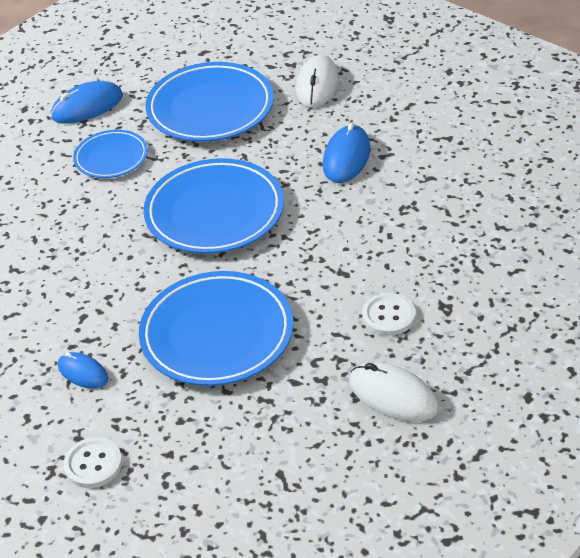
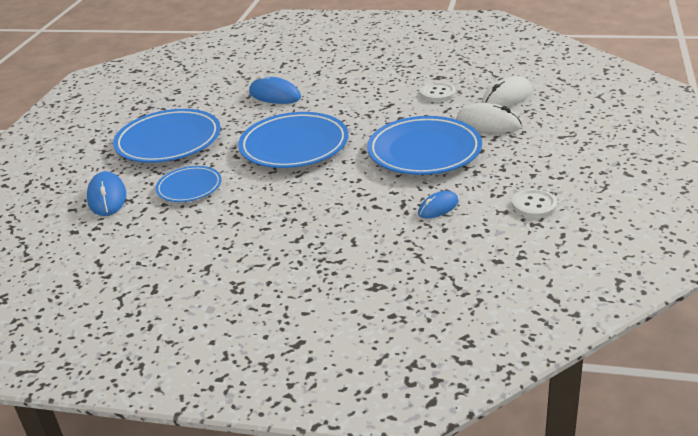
camera: 75 degrees left, 10 degrees down
(317, 85) = (184, 99): white mouse -> white mouse (488, 123)

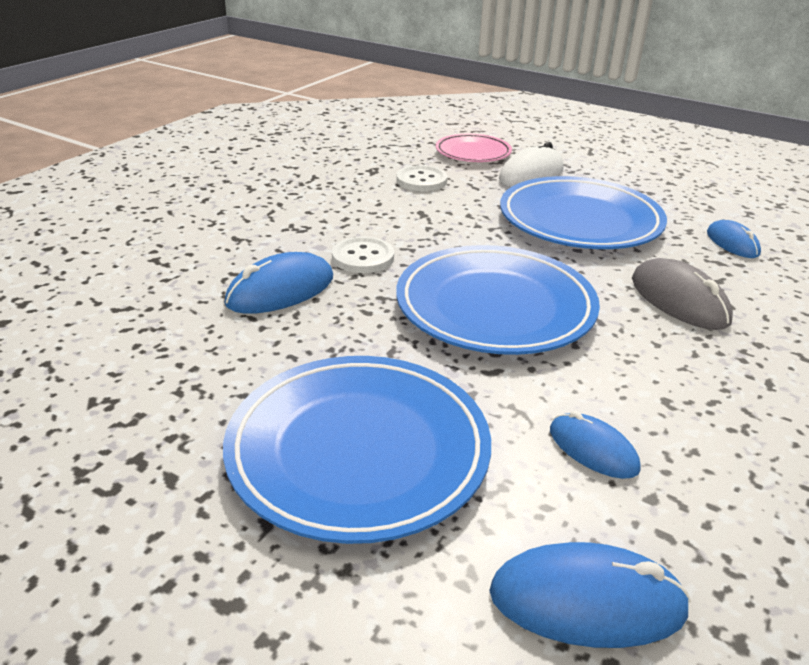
camera: 75 degrees left, 0 degrees up
(189, 187) = (593, 449): blue plate -> blue mouse
(338, 195) = (679, 300): none -> grey mouse
(507, 97) = (473, 153): white mouse -> pink plate
(534, 205) = (739, 196): white button -> white button (363, 257)

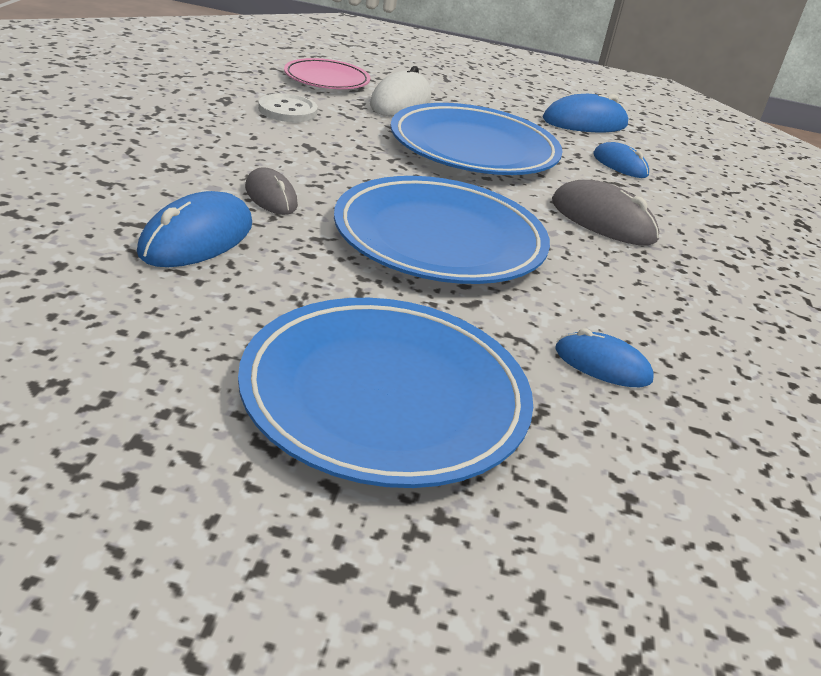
camera: 25 degrees left, 0 degrees up
(363, 257) = (271, 196): white button -> grey mouse
(587, 601) = (669, 498): blue mouse -> blue mouse (585, 123)

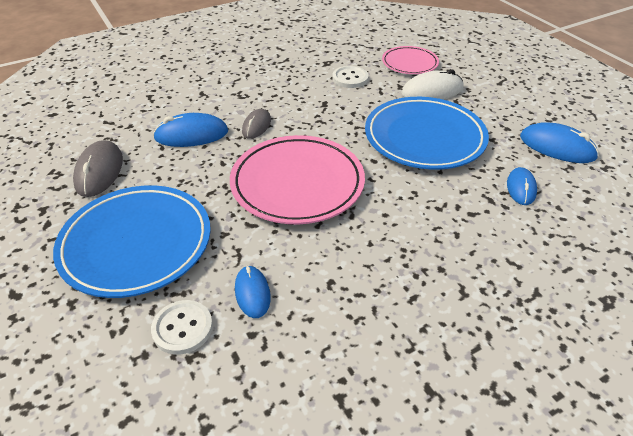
camera: 55 degrees right, 10 degrees up
(439, 239) = (297, 183): blue plate -> pink plate
(603, 220) = (423, 218): grey mouse -> grey mouse (99, 171)
(611, 443) = (182, 328): none -> white button

